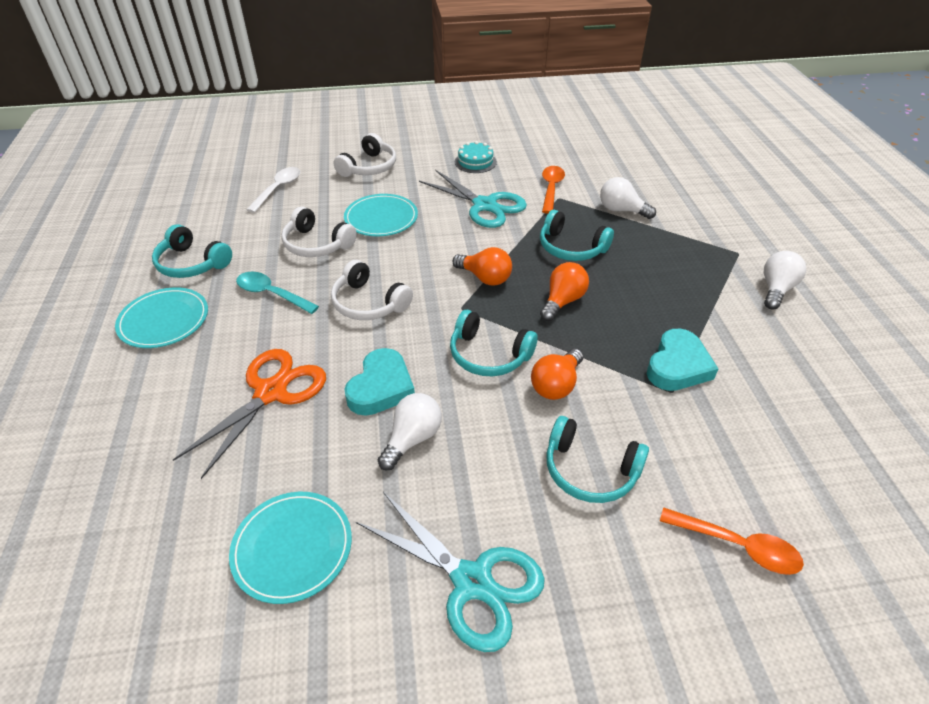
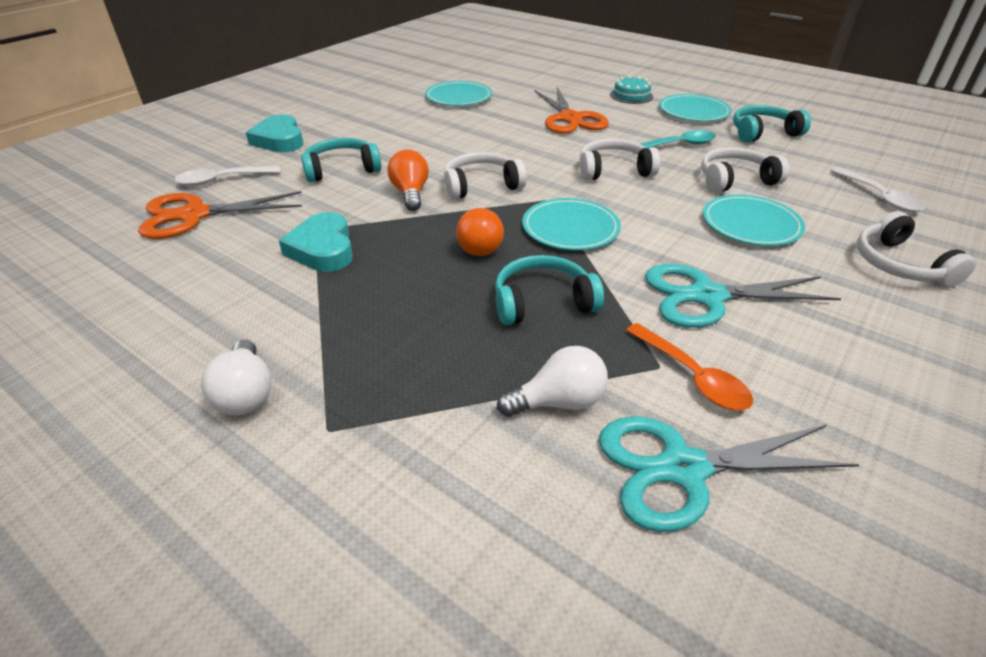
camera: 135 degrees right, 5 degrees down
(381, 387) = (518, 144): turquoise heart -> turquoise heart (279, 140)
(412, 439) = (463, 137): white light bulb -> none
(473, 581) = (364, 119): turquoise scissors -> turquoise scissors (682, 469)
(475, 162) = (850, 355): turquoise cake -> turquoise cake (631, 96)
(485, 278) = (570, 228): orange light bulb -> turquoise plate
(488, 355) = (481, 185): turquoise headphones -> white headphones
(737, 546) = (222, 180): orange spoon -> white spoon
(784, 489) = (194, 215): none -> orange scissors

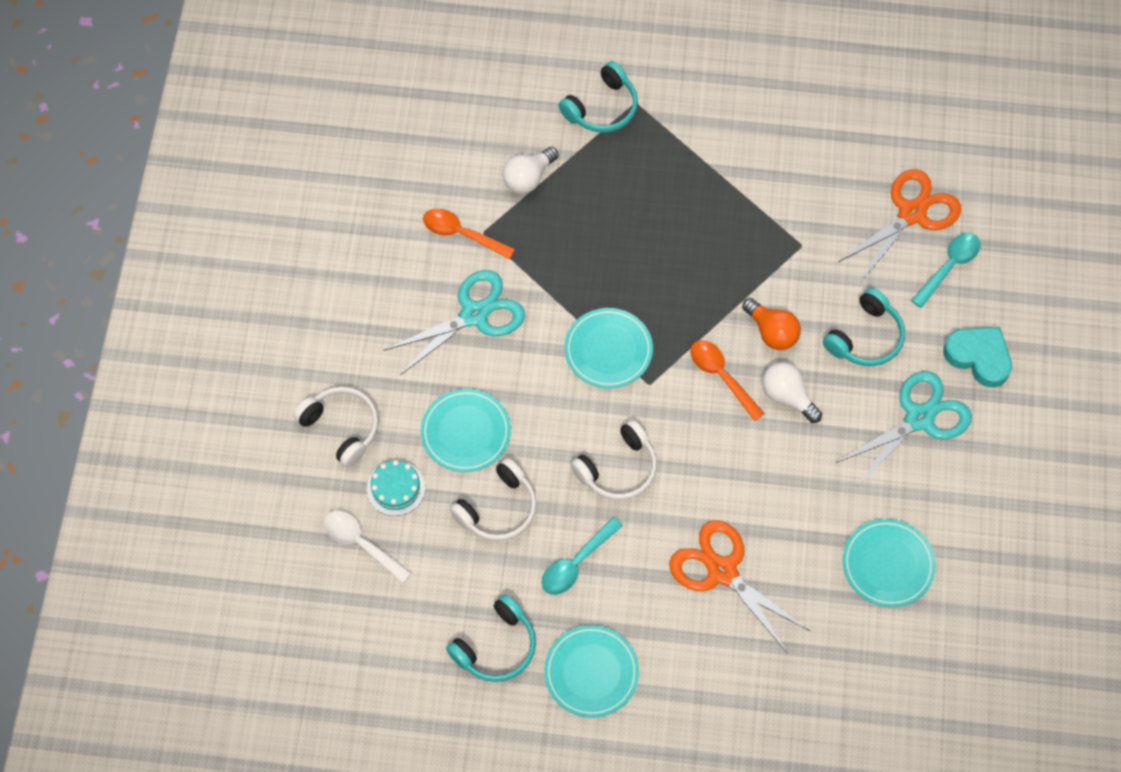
camera: 150 degrees right, 25 degrees up
(222, 180) = (949, 267): white spoon -> turquoise spoon
(246, 394) = (698, 100): white light bulb -> white light bulb (787, 396)
(323, 249) = (773, 228): turquoise heart -> none
(478, 246) = (664, 290): orange light bulb -> none
(481, 185) = (721, 376): white headphones -> orange spoon
(542, 302) = (581, 253): turquoise headphones -> turquoise headphones (602, 108)
(631, 96) = (685, 686): turquoise cake -> turquoise cake (396, 488)
(682, 469) = (447, 168): turquoise scissors -> turquoise scissors (919, 418)

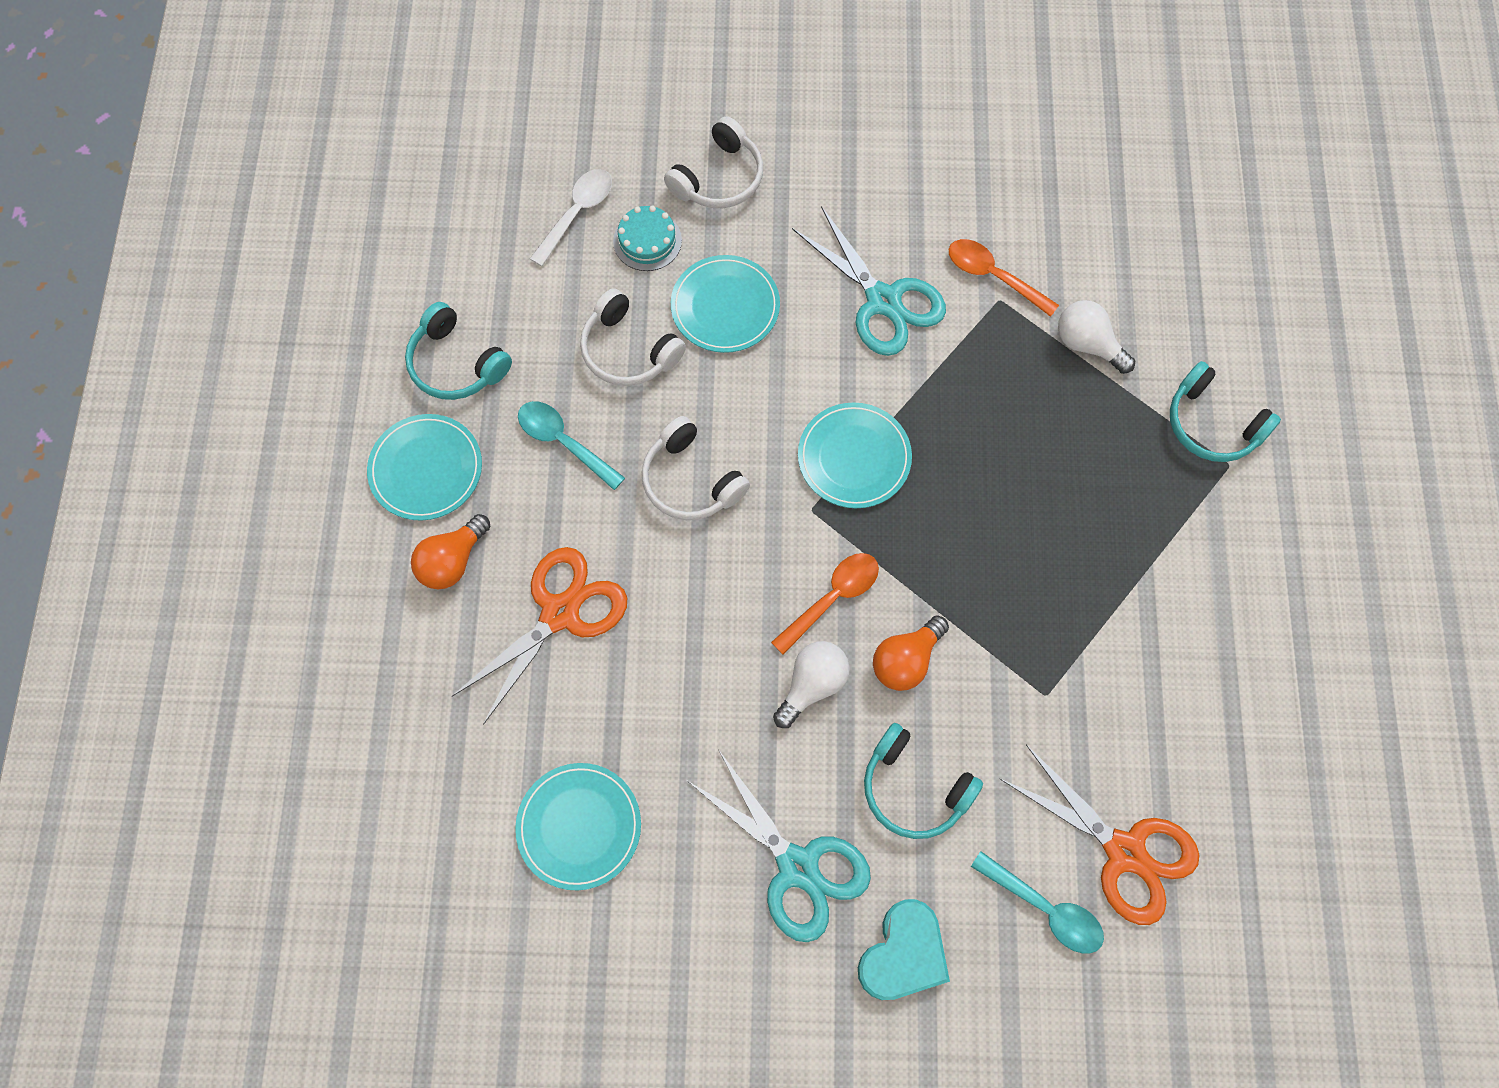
camera: 85 degrees right, 5 degrees up
(461, 234) = (993, 276): orange spoon -> orange spoon turned 75 degrees counterclockwise
(673, 652) = (452, 561): none -> orange light bulb

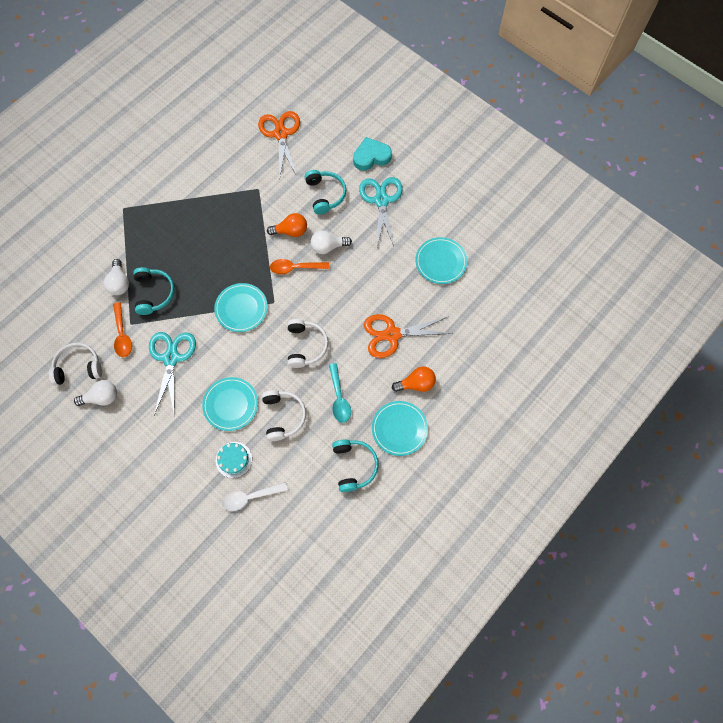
camera: 140 degrees left, 0 degrees up
(719, 178) = (179, 465): white headphones -> white headphones (78, 367)
(923, 176) = (102, 397): none -> white light bulb
(1045, 908) = (319, 138): turquoise spoon -> none
(1211, 424) = (112, 224): turquoise headphones -> turquoise headphones (154, 293)

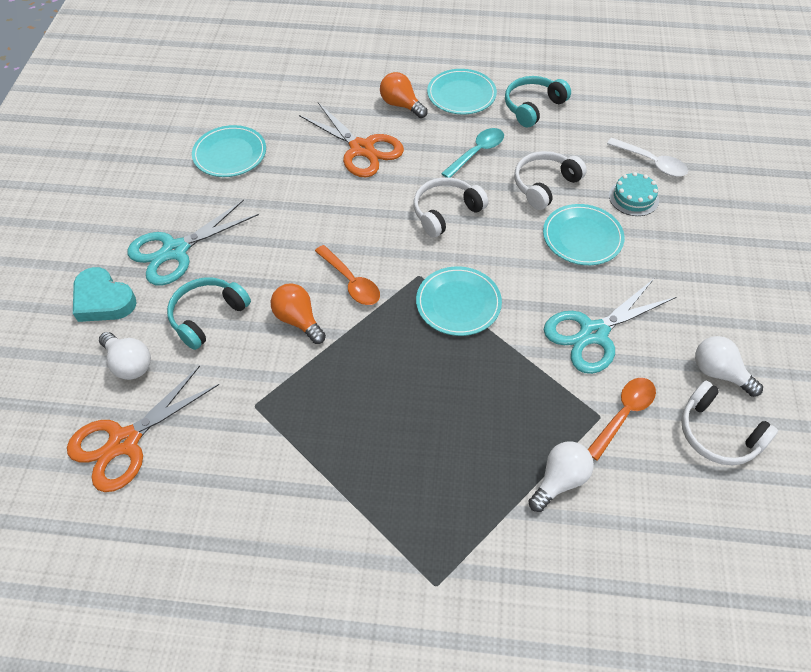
camera: 125 degrees left, 15 degrees down
(154, 293) = (531, 420): turquoise headphones -> none
(328, 247) = (291, 266): white light bulb -> white light bulb (129, 364)

